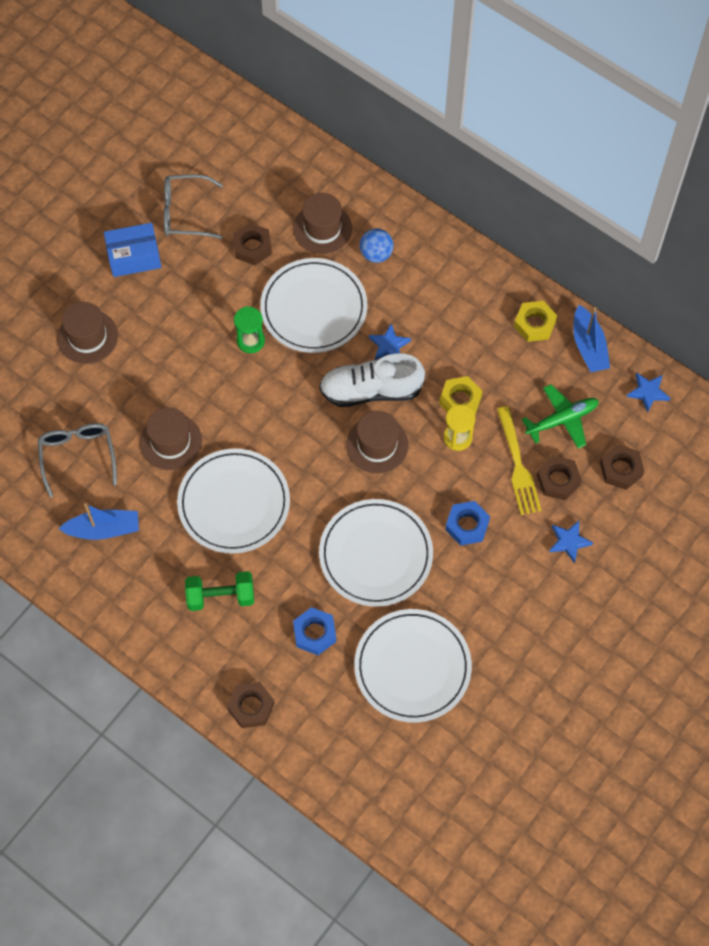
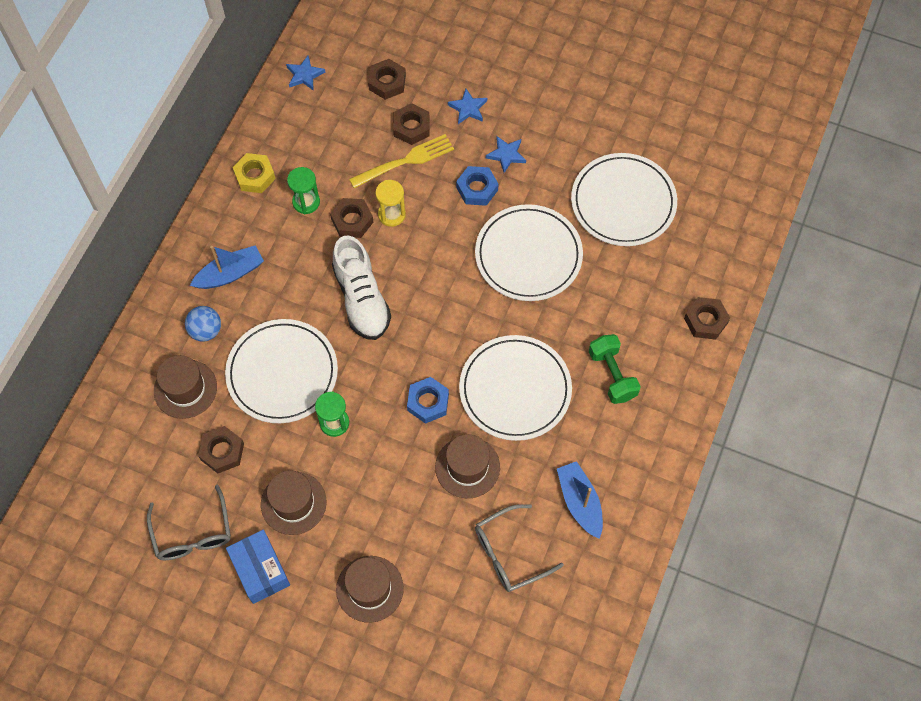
camera: 105 degrees left, 0 degrees up
(314, 633) = (620, 287): blue nut -> blue nut (428, 402)
(377, 445) = (418, 280): brown hat -> brown hat (293, 503)
(389, 345) = (308, 294): blue star -> blue star (506, 155)
(460, 400) = (352, 221): yellow nut -> brown nut
(492, 363) = (306, 202): none -> green hourglass
(561, 420) = (350, 136): green plane -> none
(588, 346) = (268, 128): blue boat -> blue boat (230, 273)

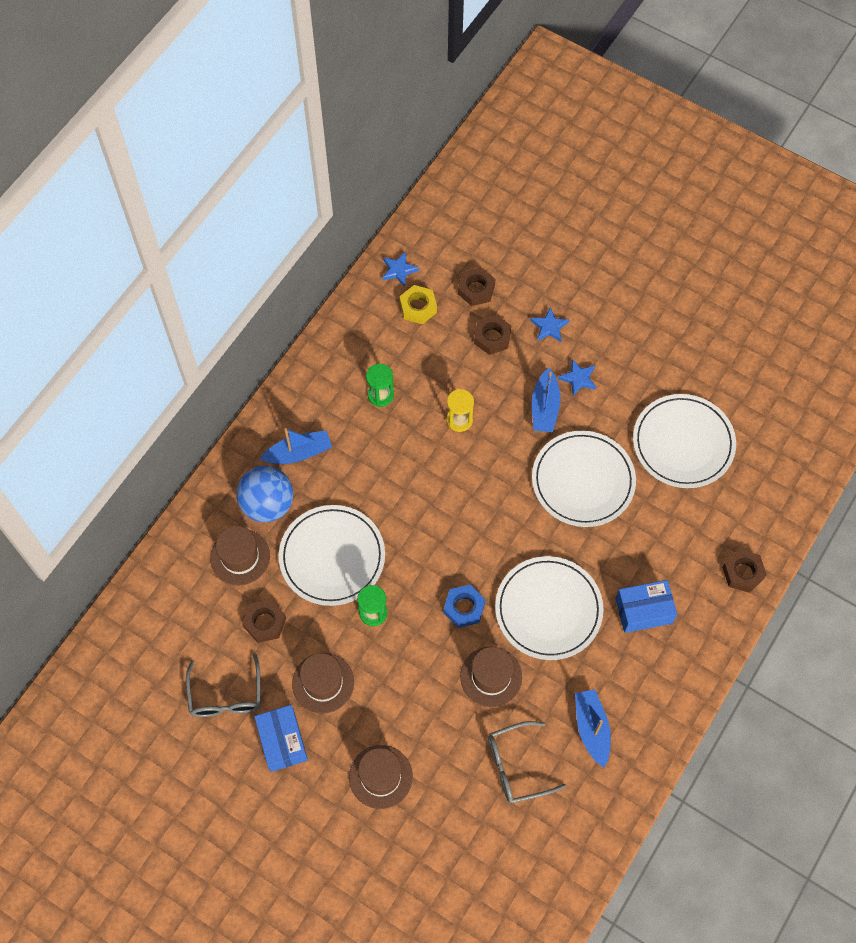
camera: 10 degrees right, 0 degrees up
(206, 330) = (267, 504): blue ball -> blue ball, size x1.66
(255, 176) = (336, 362): yellow nut -> yellow nut (418, 307)
(352, 221) = (421, 420): brown nut -> none
(361, 299) = (418, 497): white shoe -> none
(405, 161) = (481, 369): yellow fork -> none
(477, 189) = (544, 407): blue nut -> blue boat
(612, 375) = (643, 611): green dumbbell -> blue box

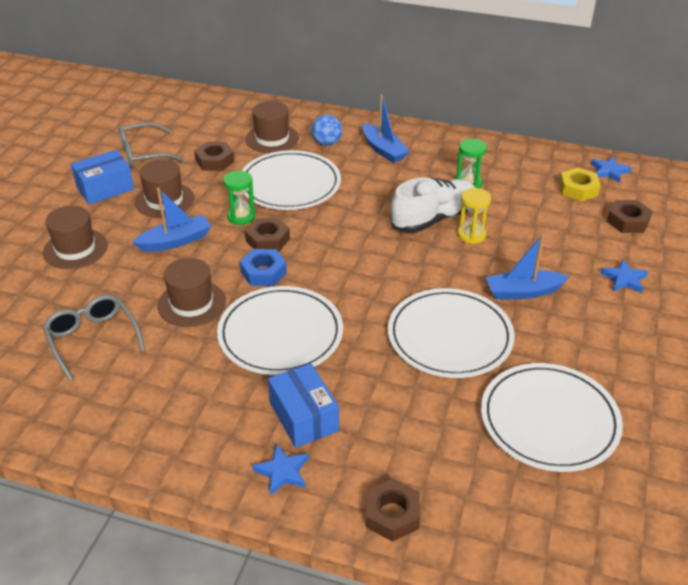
camera: 75 degrees right, 25 degrees down
(267, 504) = (327, 143): blue ball -> blue ball, size x0.60
(427, 443) = (434, 219): none -> white shoe
(492, 337) = (581, 241): brown nut -> brown nut (268, 240)
(578, 378) = (576, 312): blue star -> blue star (282, 472)
(591, 728) = (143, 393): blue boat -> blue boat (176, 241)

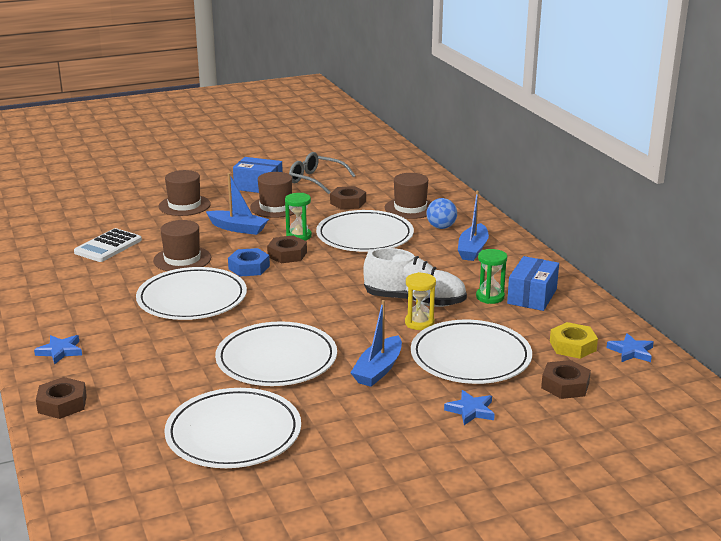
camera: 50 degrees right, 15 degrees down
(92, 339) = (108, 246): grey glasses -> white calculator
(304, 417) = (119, 338): blue box -> blue box (532, 296)
(523, 292) = (378, 370): blue boat -> blue boat turned 105 degrees counterclockwise
(548, 239) = (470, 357): none -> white plate

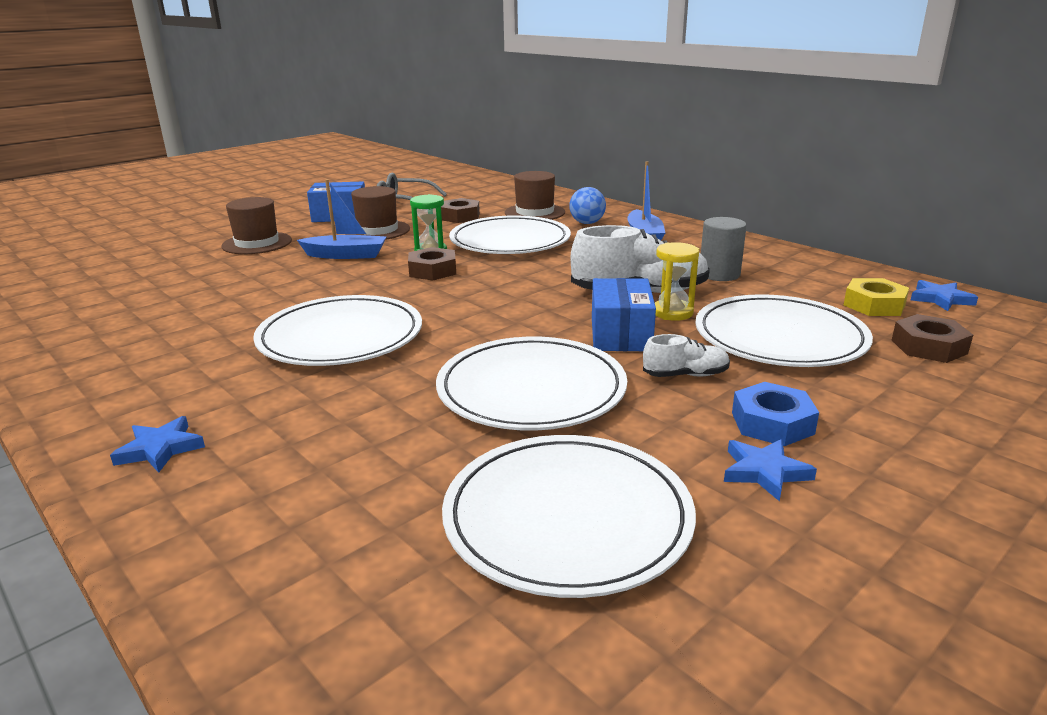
camera: 20 degrees left, 0 degrees up
(62, 404) = (208, 541): brown nut -> none
(108, 246) = (172, 298): white calculator -> none
(182, 259) = (293, 296): brown hat -> none
(249, 267) = (394, 291): blue nut -> blue nut (772, 423)
(378, 370) = (685, 375): blue boat -> white shoe
(471, 410) = (866, 400): blue star -> blue star (764, 472)
(490, 297) = (719, 274): green hourglass -> grey cylinder
(532, 296) = (762, 266): blue box -> blue box (620, 334)

